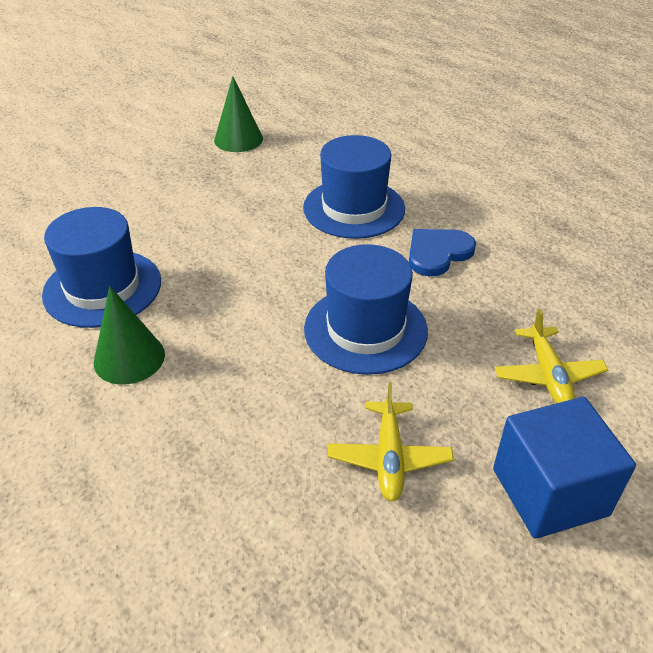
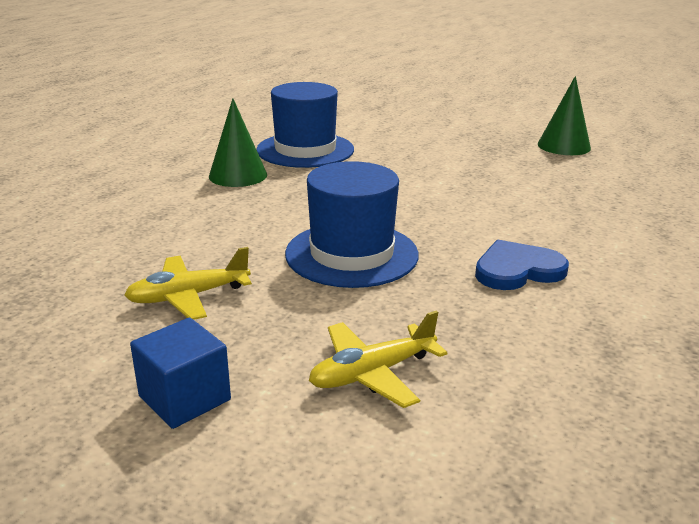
camera: 65 degrees right, 15 degrees down
(354, 208) = (533, 213): blue hat -> none
(438, 253) = (517, 270): blue heart -> blue heart turned 45 degrees counterclockwise
(550, 492) = (184, 398): blue cube -> blue cube, size x0.65

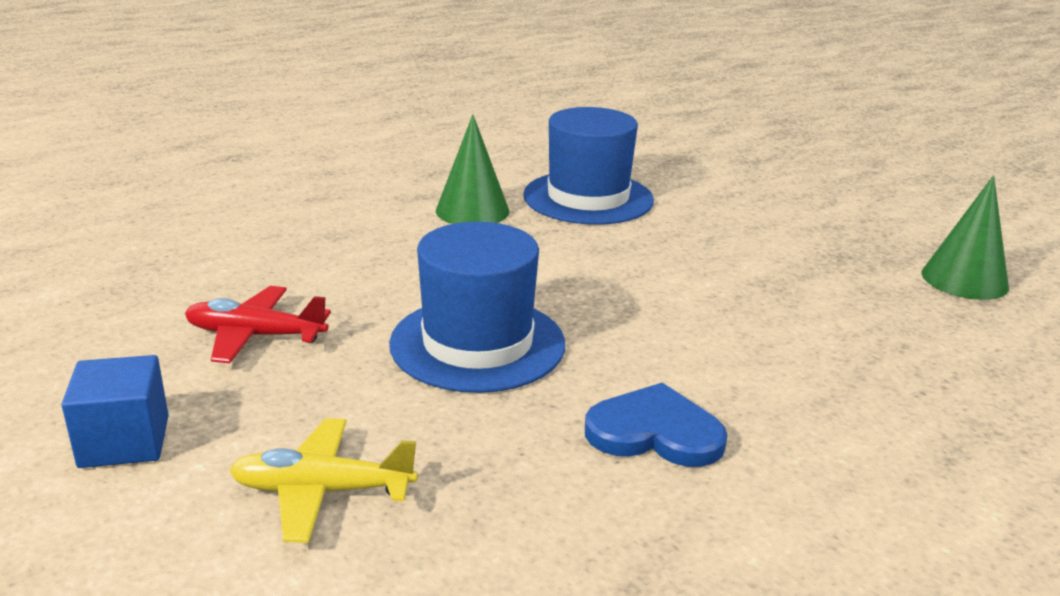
camera: 30 degrees right, 0 degrees up
(188, 296) = (255, 336): yellow plane -> red plane

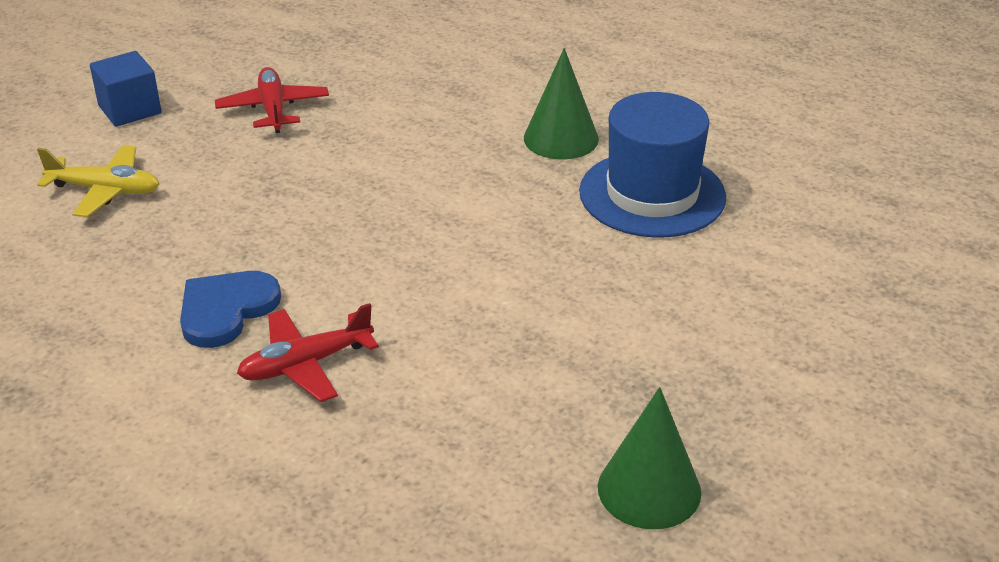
camera: 70 degrees right, 10 degrees up
(322, 491) = (105, 190): yellow plane -> yellow plane turned 120 degrees clockwise
(477, 344) = (314, 201): blue hat -> none
(655, 432) = (226, 310): blue heart -> blue heart turned 135 degrees counterclockwise
(771, 398) = (306, 364): none -> red plane

